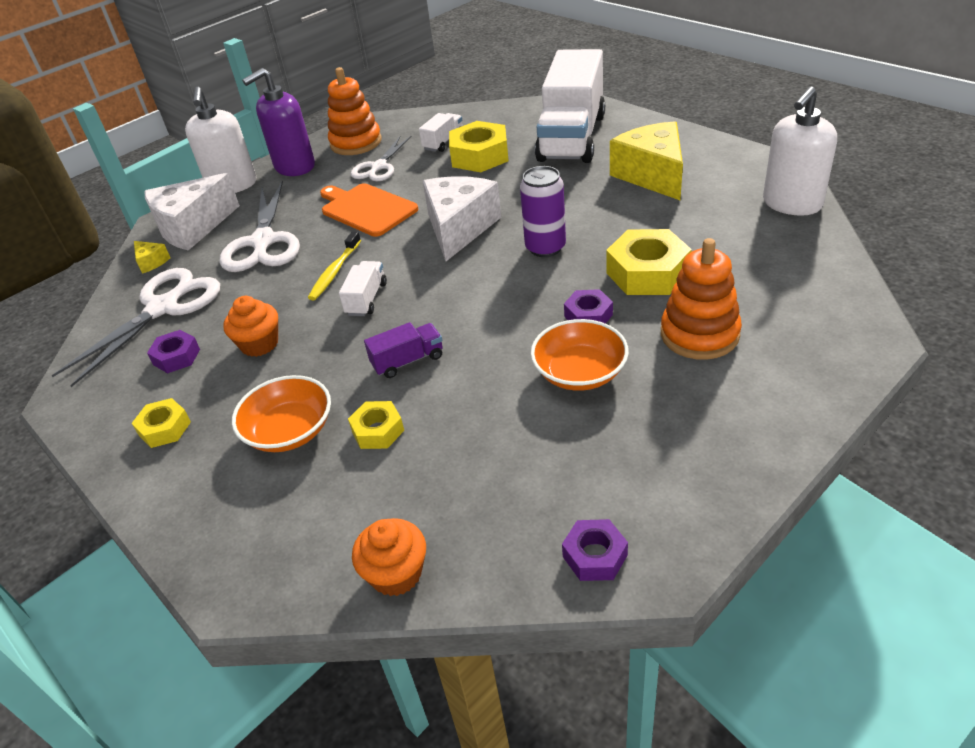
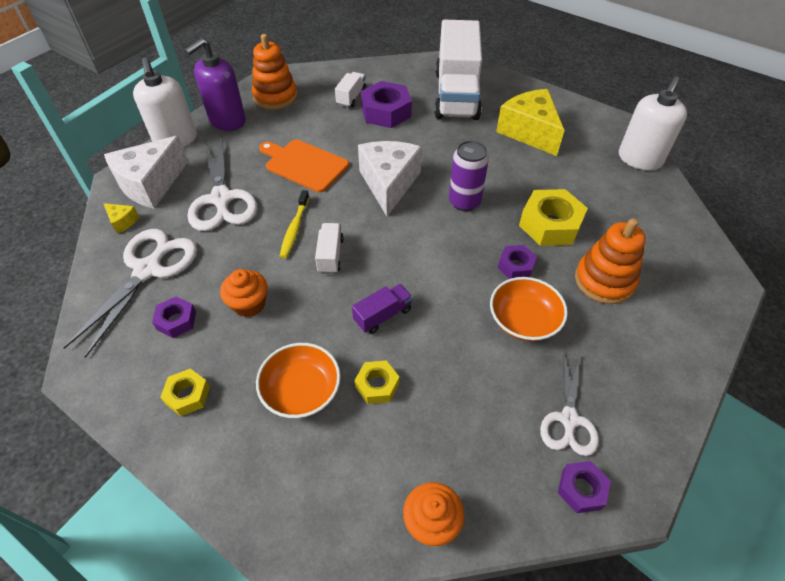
camera: 15 degrees left, 10 degrees up
(379, 167) = (302, 122): white scissors -> white scissors (569, 420)
(479, 156) = (386, 112): yellow nut -> purple nut

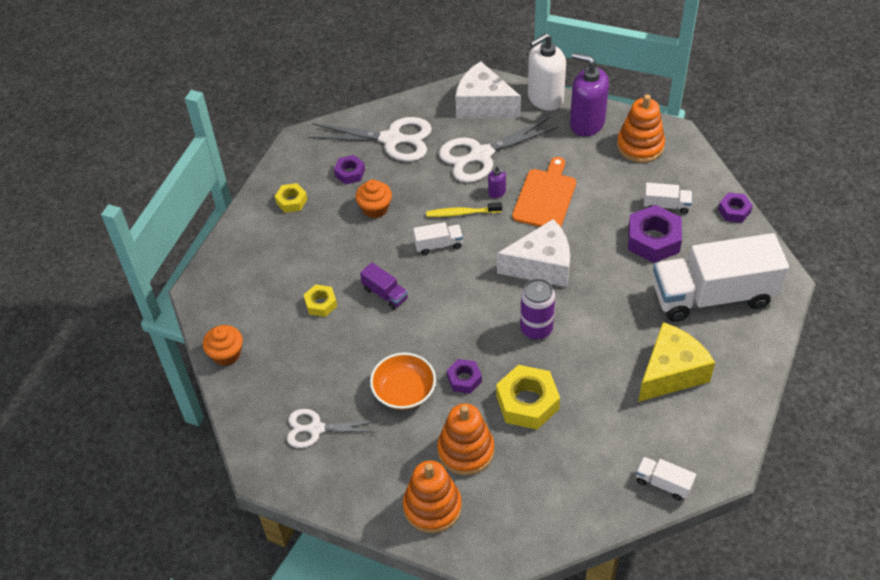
camera: 80 degrees right, 0 degrees up
(122, 221) = (436, 105): yellow cheese -> none
(280, 196) = (497, 192): none -> purple soap dispenser
(301, 390) = (308, 261): orange bowl -> none
(581, 489) = (262, 439): purple nut -> purple nut (734, 211)
(639, 159) = (663, 483): white soap dispenser -> white truck
(673, 320) = (432, 507): none -> orange stacking toy

